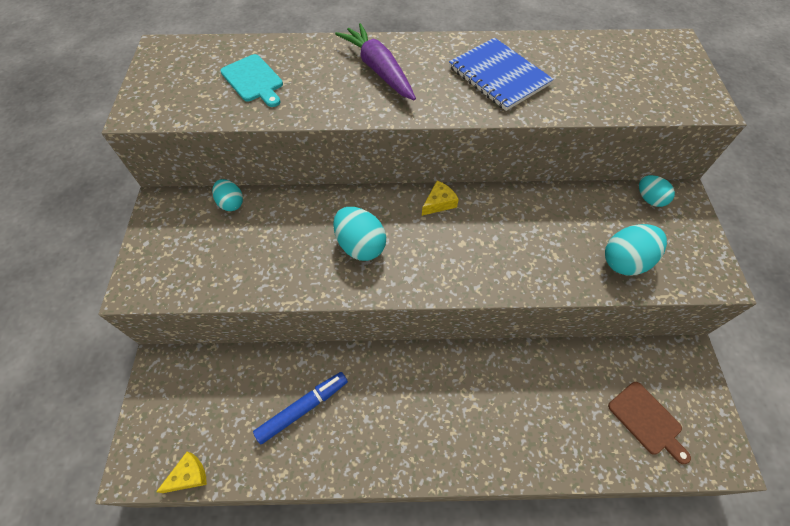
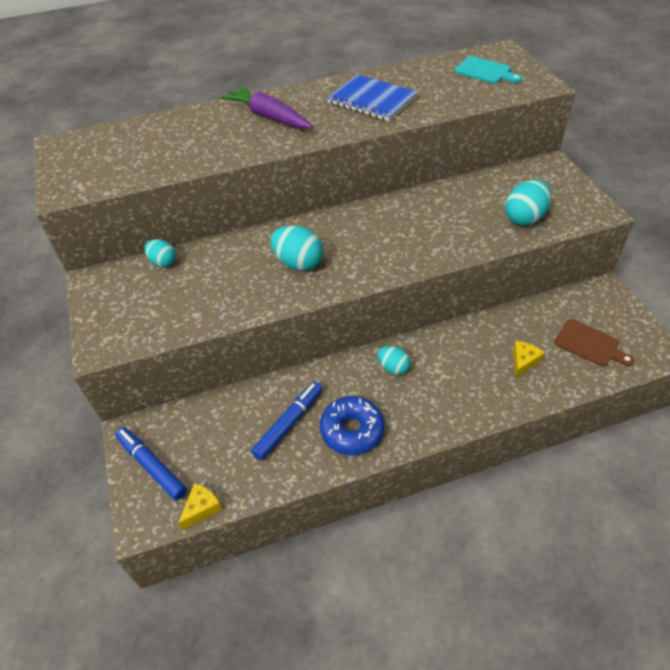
camera: 15 degrees left, 10 degrees down
(163, 410) = (152, 466): none -> blue marker
(253, 80) = (160, 147): turquoise cutting board -> turquoise cutting board (485, 71)
(360, 439) = (352, 430): none -> blue donut
(439, 203) = (353, 216): yellow cheese -> yellow cheese (523, 361)
(649, 199) = (526, 172): turquoise egg -> turquoise egg (393, 367)

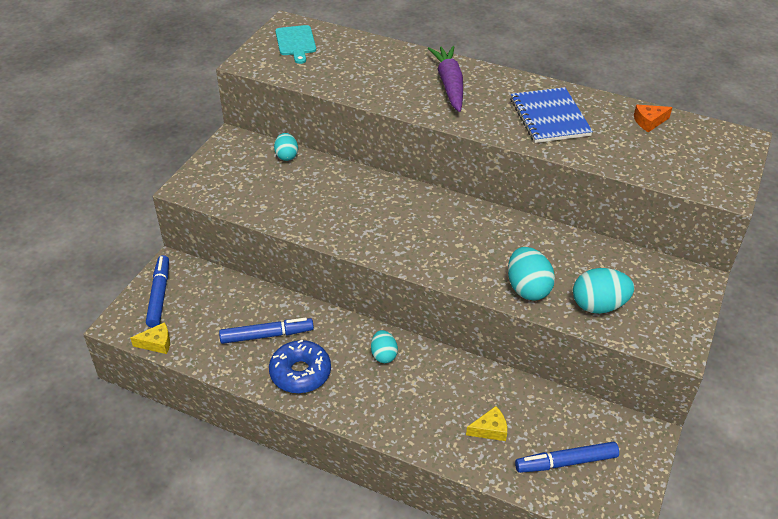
camera: 40 degrees right, 5 degrees down
(298, 263) = (372, 217): turquoise egg -> turquoise egg (527, 288)
(437, 69) = (649, 122): none -> orange cheese
(485, 71) = (691, 149): turquoise cutting board -> turquoise cutting board (296, 42)
(589, 344) = (566, 462): brown cutting board -> blue marker

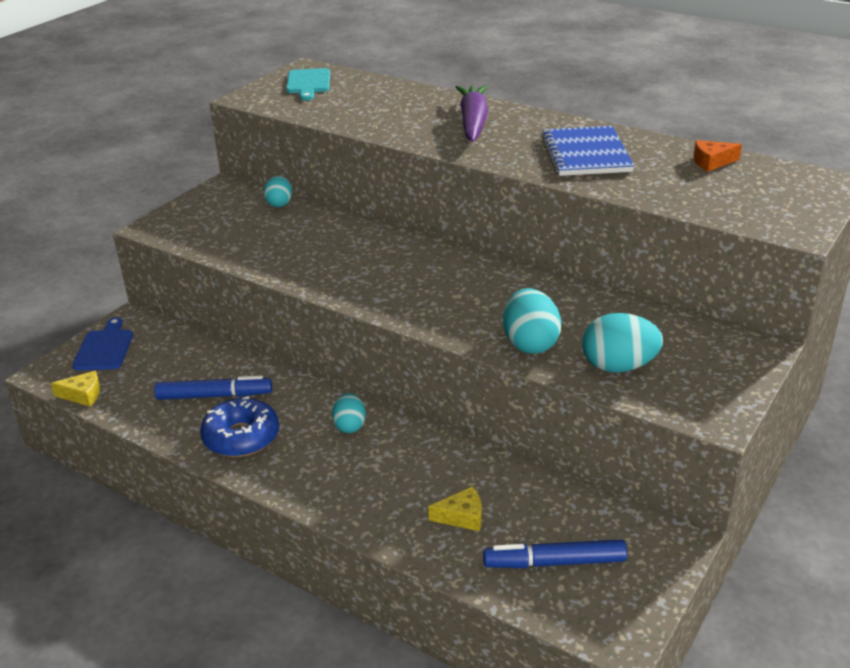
camera: 10 degrees right, 10 degrees down
(159, 295) = (104, 348): blue marker -> blue cutting board

